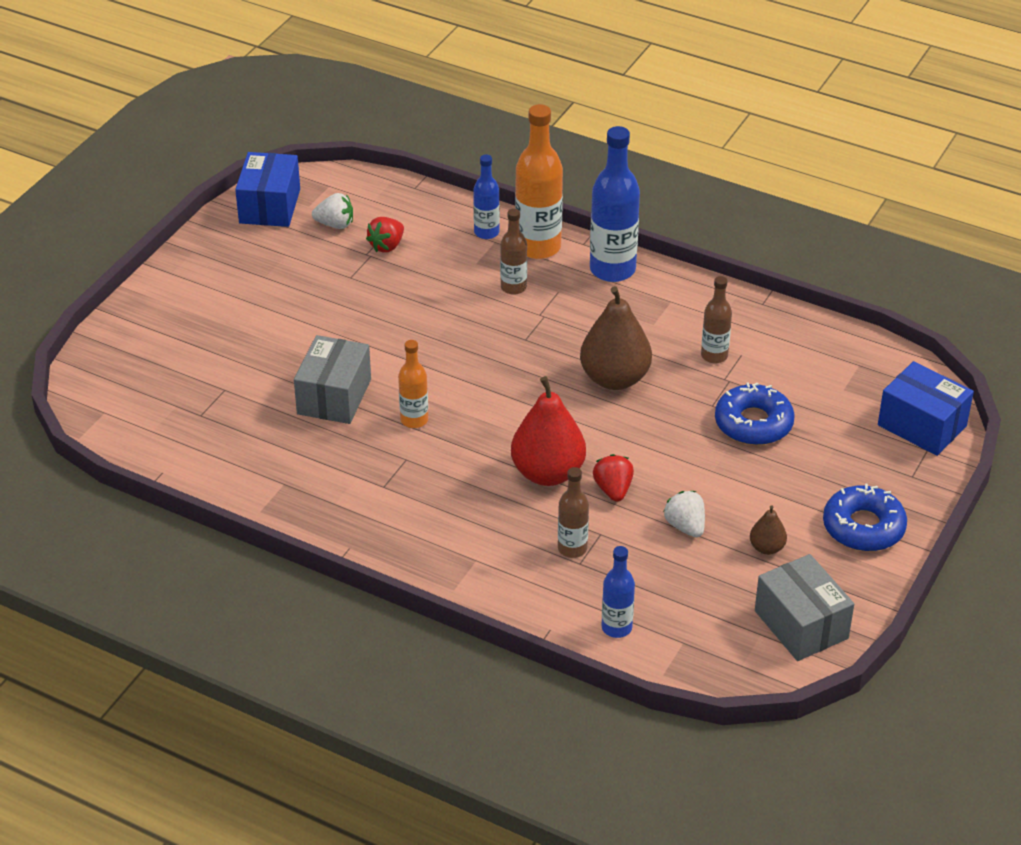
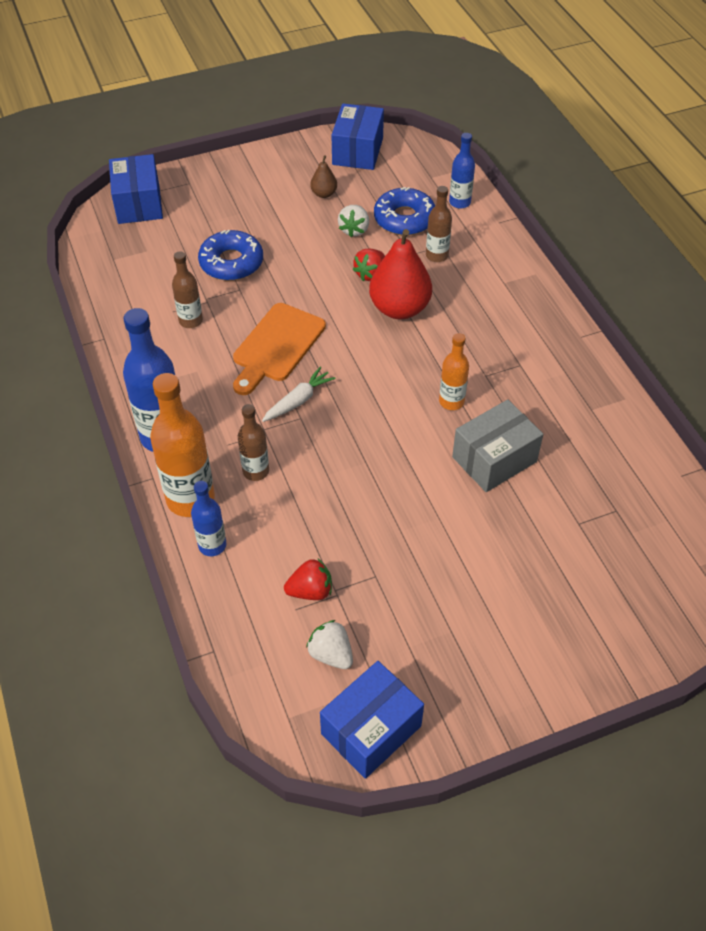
camera: 140 degrees left, 10 degrees up
(542, 349) = (298, 401): none -> white carrot
(614, 378) = (277, 346): brown pear -> orange cutting board
(801, 624) = (357, 151): grey box -> blue box
(863, 527) = (256, 174): blue donut -> blue donut (404, 219)

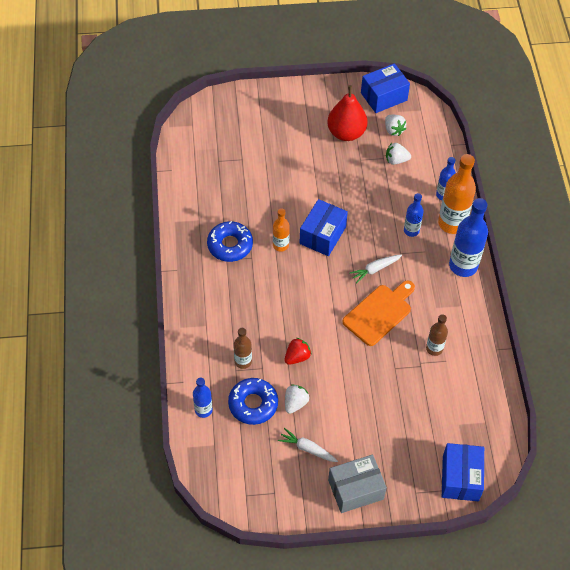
camera: 165 degrees left, 5 degrees up
(231, 263) = (396, 394): blue donut -> blue donut (230, 245)
(256, 471) = (411, 230): brown bottle -> blue bottle
(310, 591) = (396, 160): red strawberry -> white strawberry
(324, 194) = (307, 448): brown pear -> white carrot
(357, 151) = (264, 493): blue box -> blue box (322, 235)
(399, 308) = (287, 322): red pear -> red pear (346, 133)
(494, 459) = (271, 204): grey box -> grey box (355, 489)

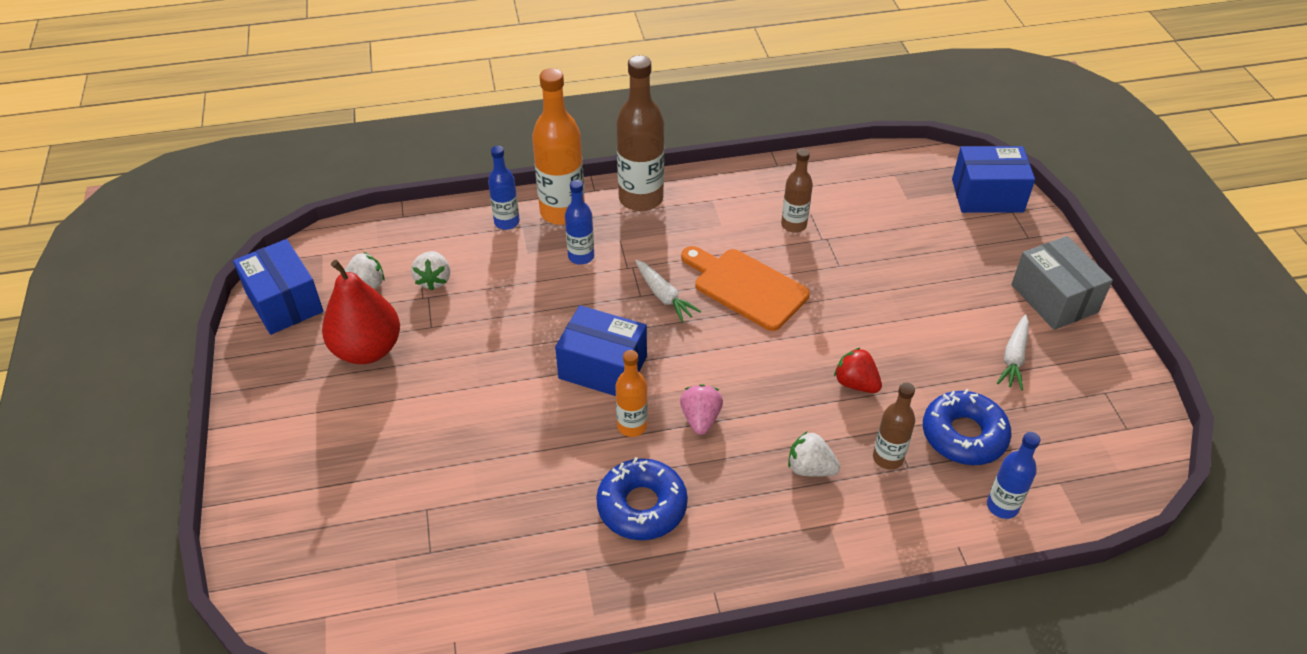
camera: 95 degrees left, 10 degrees down
(281, 277) = (700, 419): none -> pink strawberry
(295, 403) = (941, 379): white strawberry -> white strawberry (810, 468)
(463, 266) = (641, 198): blue bottle -> brown bottle

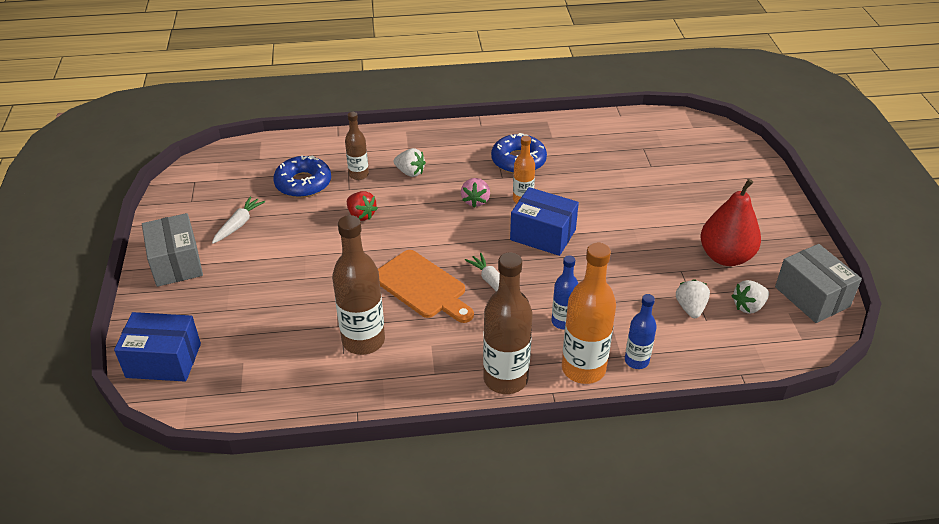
camera: 175 degrees left, 5 degrees down
(284, 302) = (812, 296): blue box -> grey box
(793, 225) = (363, 340): brown bottle -> brown bottle, size x1.78
(1002, 506) = (301, 150): blue bottle -> none

